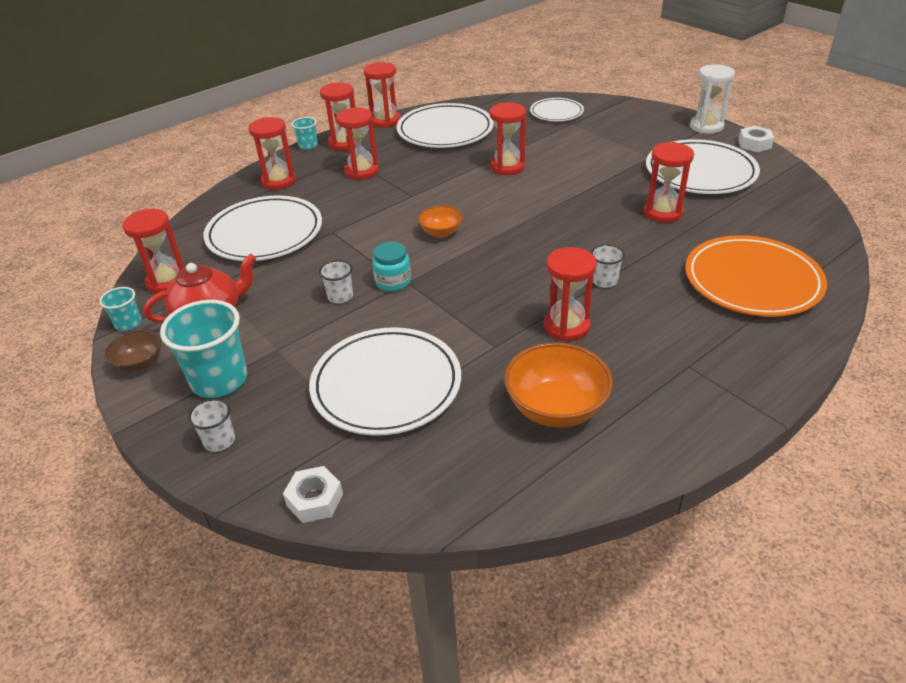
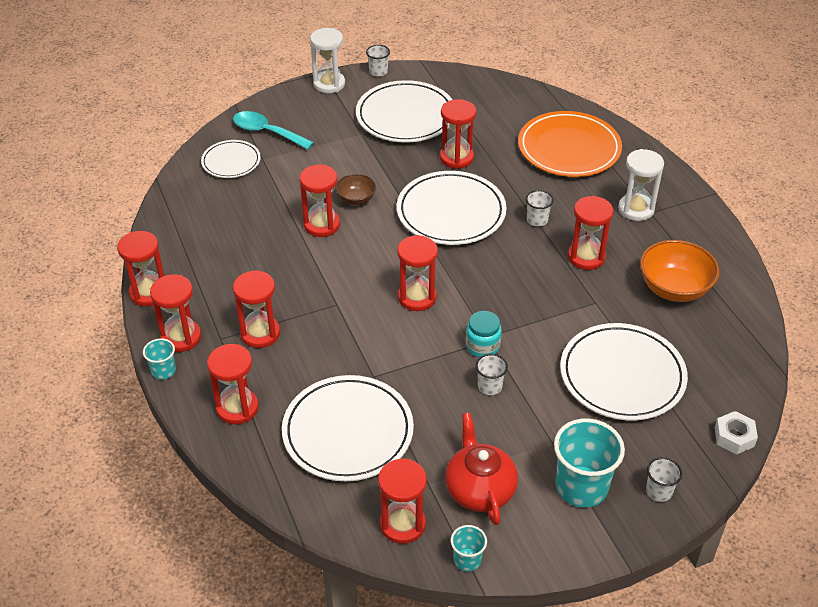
camera: 75 degrees left, 5 degrees up
(140, 363) = (537, 549): brown bowl -> brown bowl (356, 199)
(441, 232) = (417, 297): orange bowl -> red hourglass
(445, 131) = (211, 250): white plate -> white plate (451, 212)
(608, 117) = (267, 132): none -> turquoise spoon
(684, 352) = (636, 209): none -> white hourglass
(754, 144) = (378, 72): white nut -> white cup

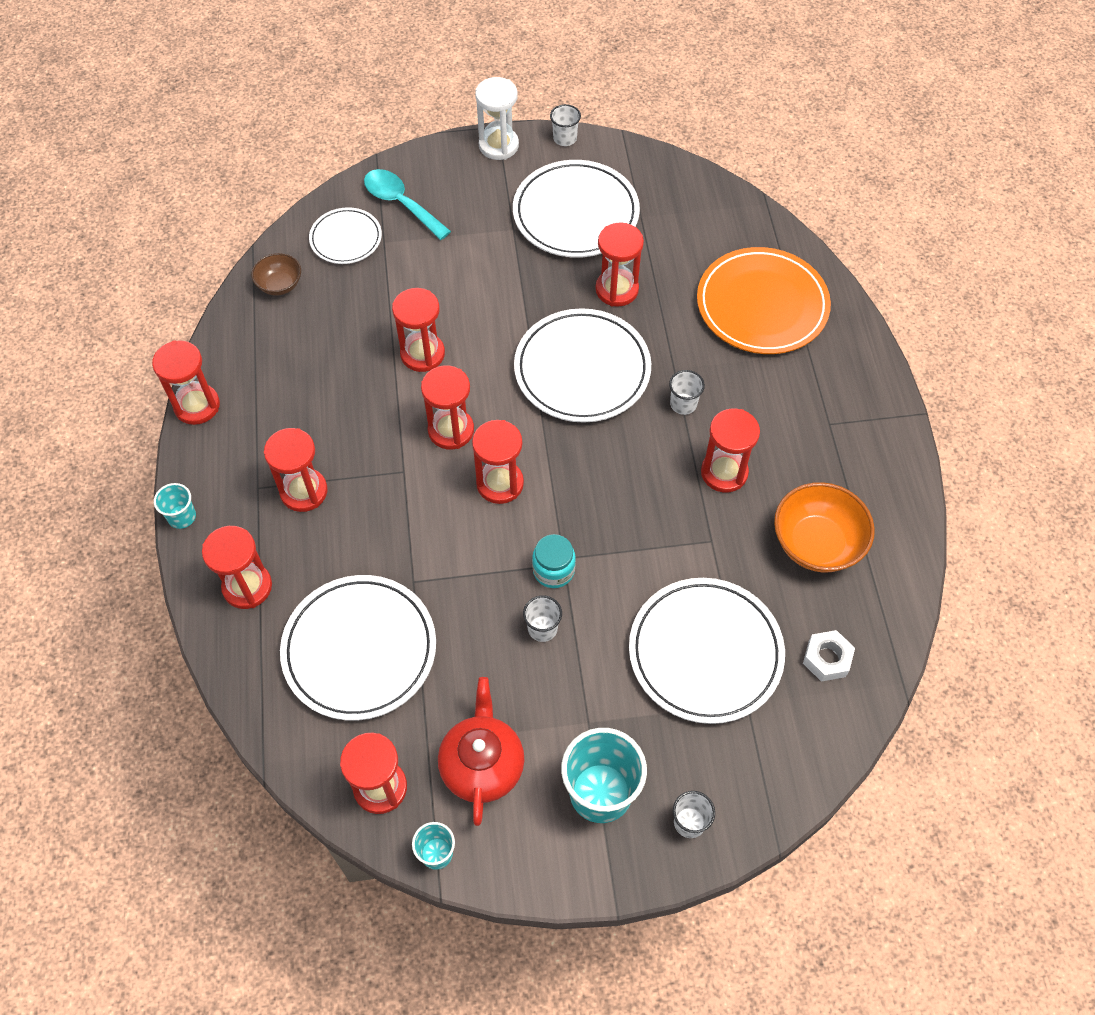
camera: 15 degrees right, 15 degrees up
(181, 337) = (214, 476): red hourglass -> red hourglass (451, 430)
(356, 199) = (475, 325): brown bowl -> brown bowl (280, 285)
(636, 209) = (813, 415): white hourglass -> none
(734, 437) = (809, 772): white nut -> white nut (827, 659)

